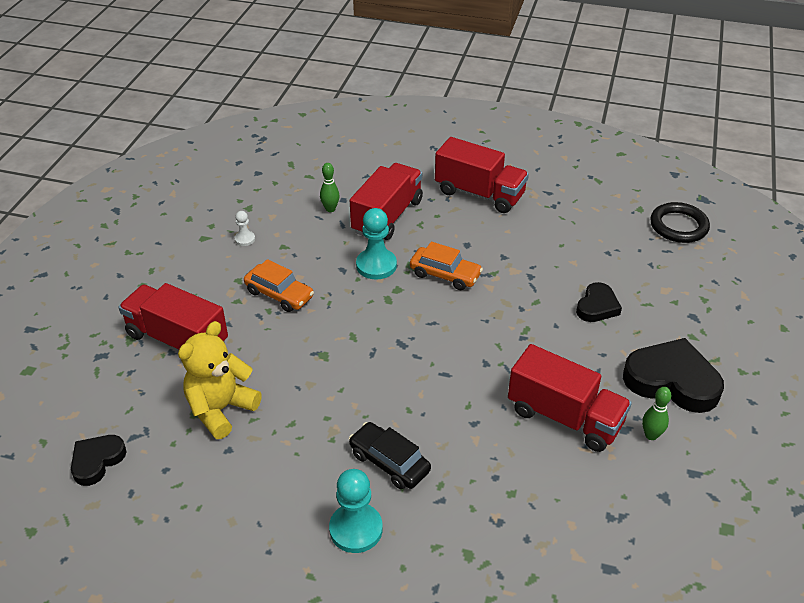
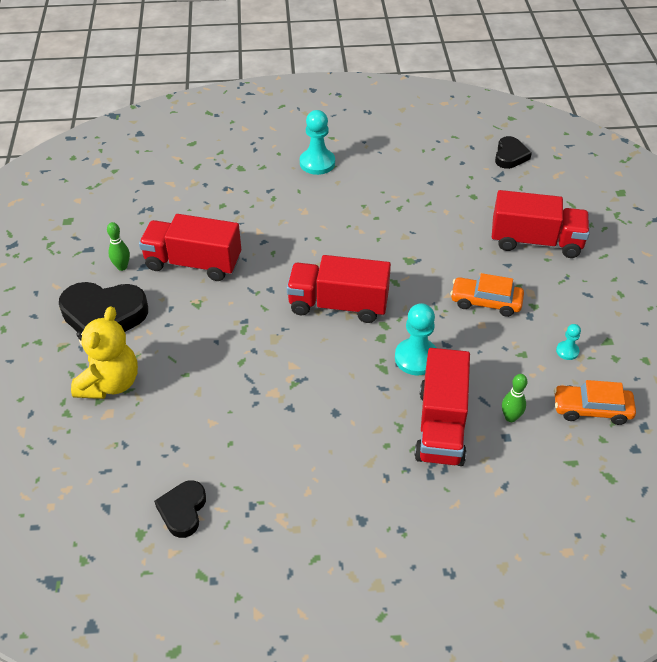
camera: 160 degrees right, 5 degrees up
(221, 409) = (457, 203): yellow teddy bear -> yellow teddy bear (110, 383)
(245, 239) = (567, 351): white pawn -> turquoise pawn
(389, 462) = (315, 202): black car -> none
(445, 275) = (342, 366): orange car -> orange car (591, 409)
(479, 193) = (350, 497): red truck -> red truck (338, 305)
(597, 306) = (179, 372): black heart -> black heart (183, 510)
(678, 226) = (89, 516): black ring -> none

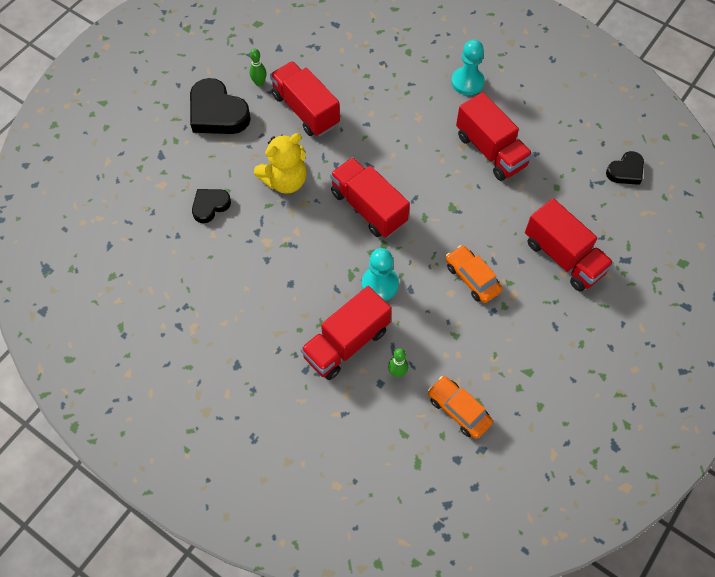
camera: 40 degrees right, 15 degrees up
(110, 383) = (180, 164): yellow teddy bear -> yellow teddy bear (285, 181)
(183, 510) = (146, 279): black heart -> black heart (210, 206)
(393, 200) = (490, 150): none -> red truck
(567, 351) = (489, 357): turquoise pawn -> none

